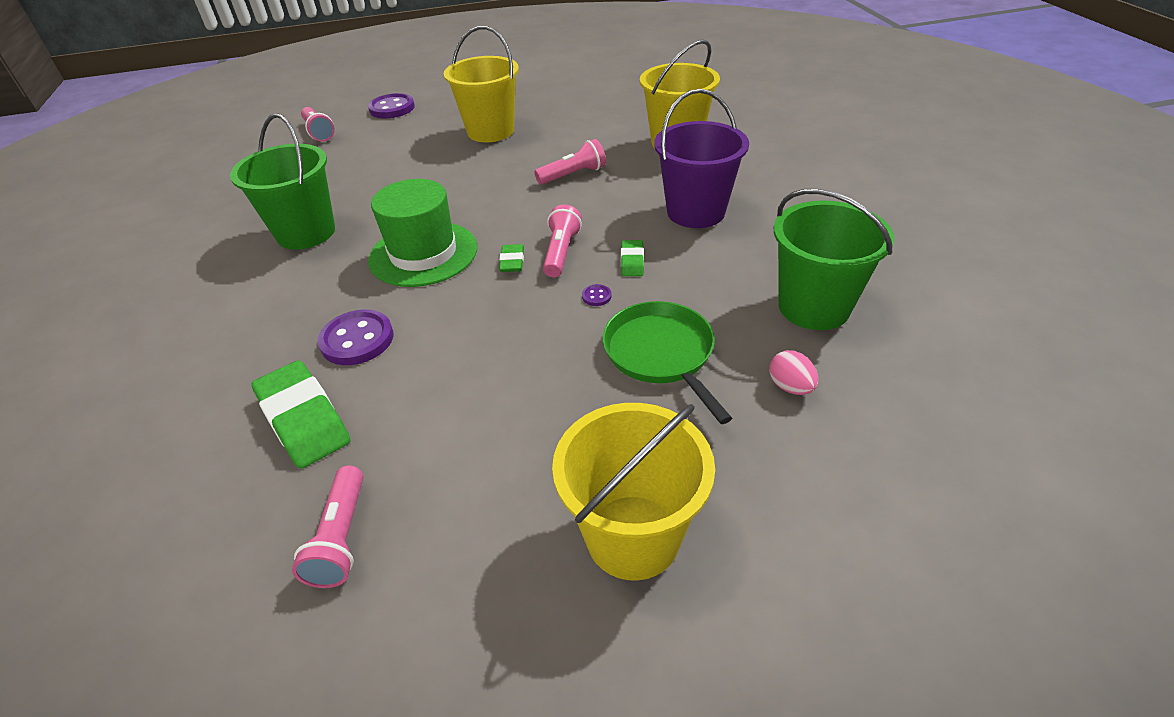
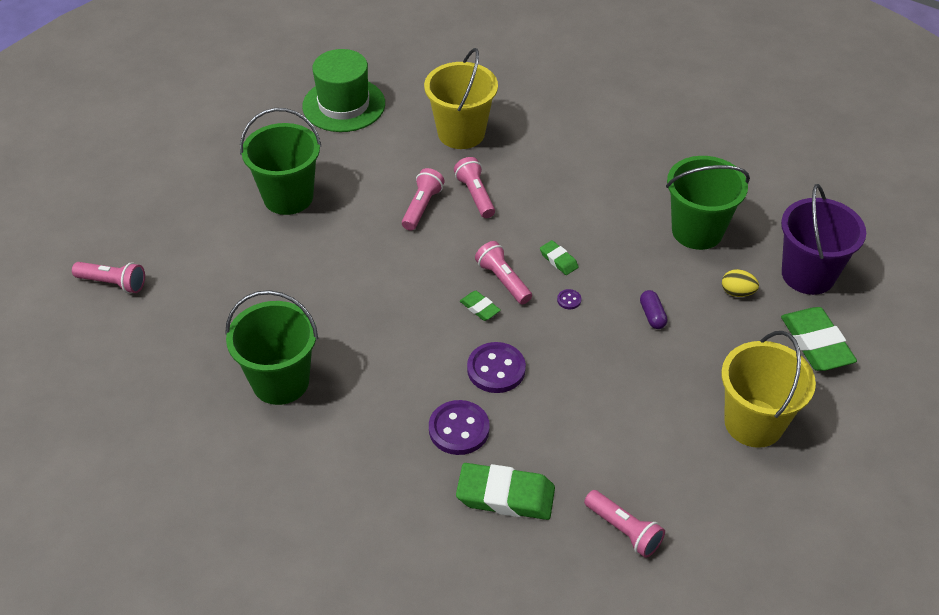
camera: 45 degrees left, 5 degrees up
(392, 108) = (145, 218): purple button -> purple button (496, 369)
(423, 254) = (406, 341): green hat -> green hat (344, 105)
(490, 131) = (288, 197): yellow bucket -> green bucket
(627, 185) = (475, 195): none -> pink flashlight
(661, 354) = (652, 315): green pan -> purple capsule
(695, 212) = (551, 194): purple bucket -> purple bucket (808, 274)
(790, 387) = (737, 292): pink egg -> yellow egg
(833, 503) = (816, 343): none -> green eraser

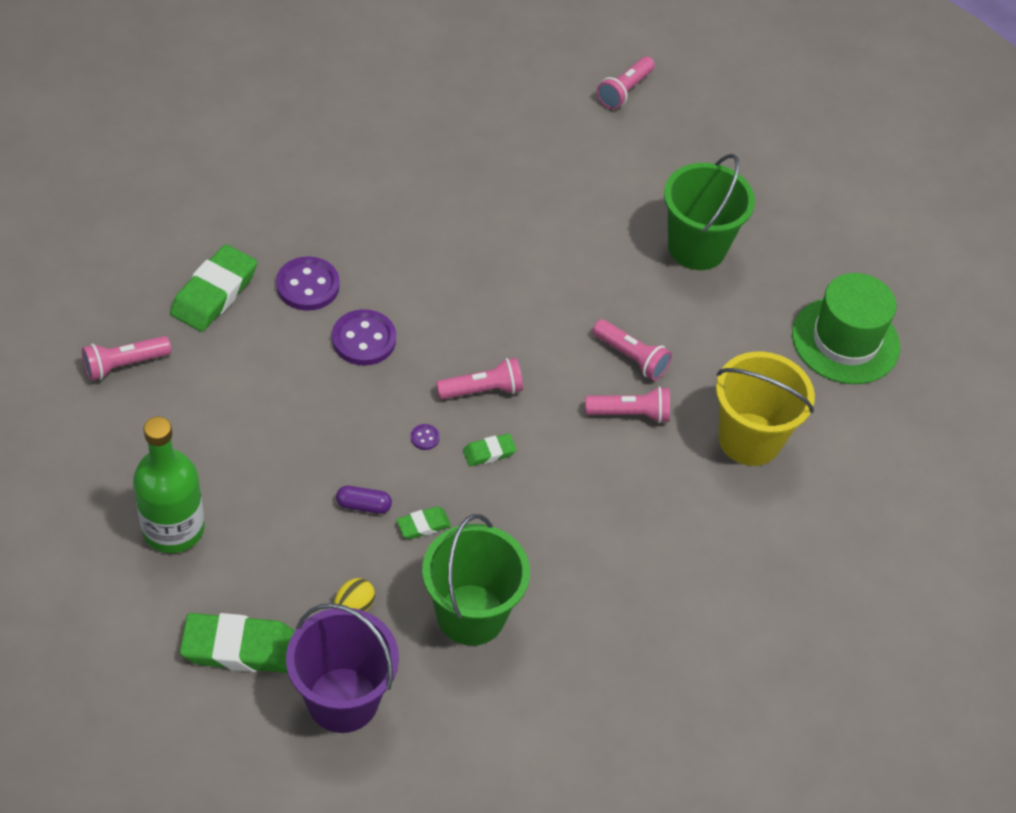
camera: 105 degrees right, 5 degrees up
(280, 381) = (437, 177): green bucket -> none
(480, 308) = (453, 355): green eraser -> green eraser (423, 525)
(753, 423) = (173, 529): yellow bucket -> green bottle

